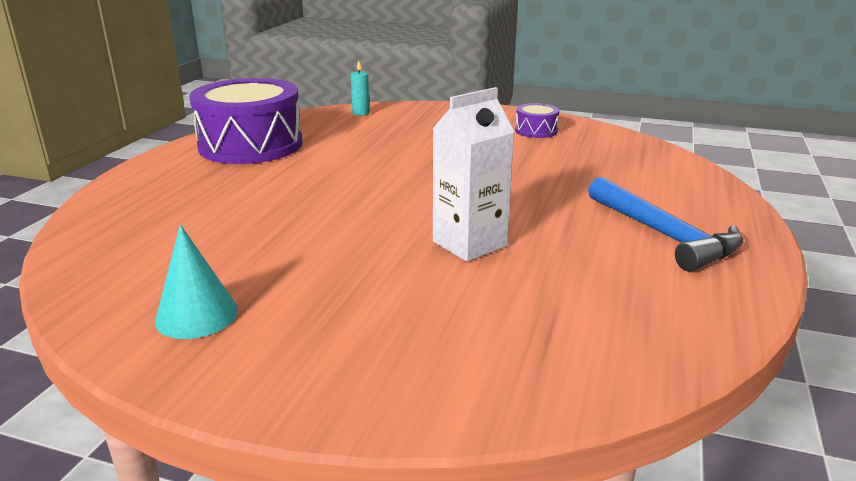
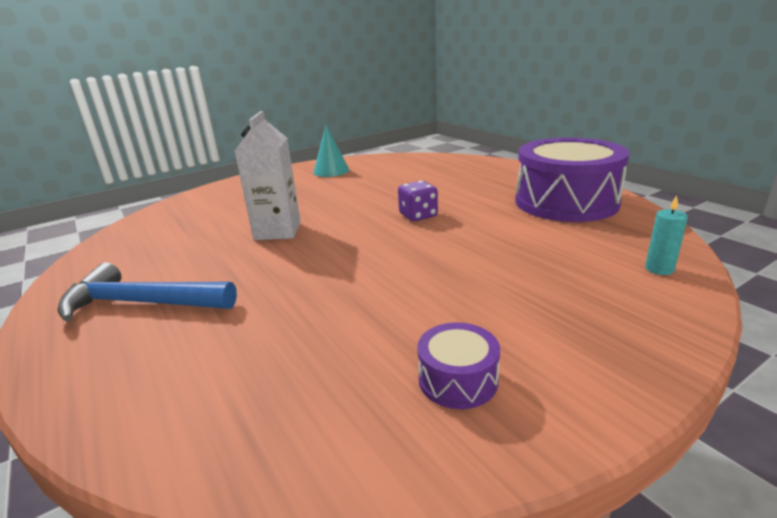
camera: 130 degrees right, 0 degrees up
(344, 190) = (418, 215): none -> purple dice

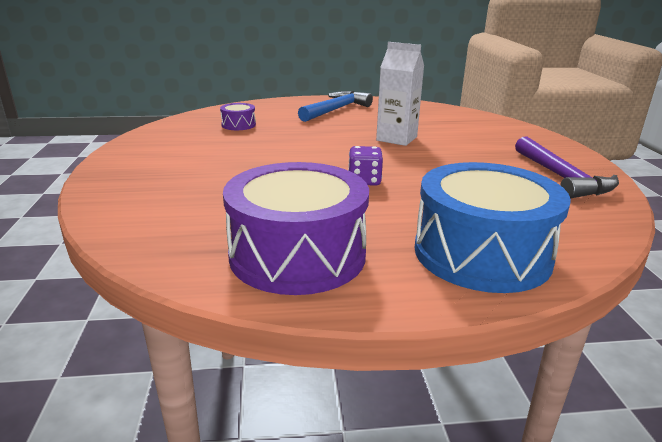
camera: 115 degrees right, 0 degrees up
(331, 171) = (561, 177): turquoise cone -> purple hammer
(458, 380) = (172, 143): purple drum -> purple drum (238, 125)
(479, 171) = (481, 253): none -> blue drum
(659, 269) = (132, 223): turquoise candle -> none

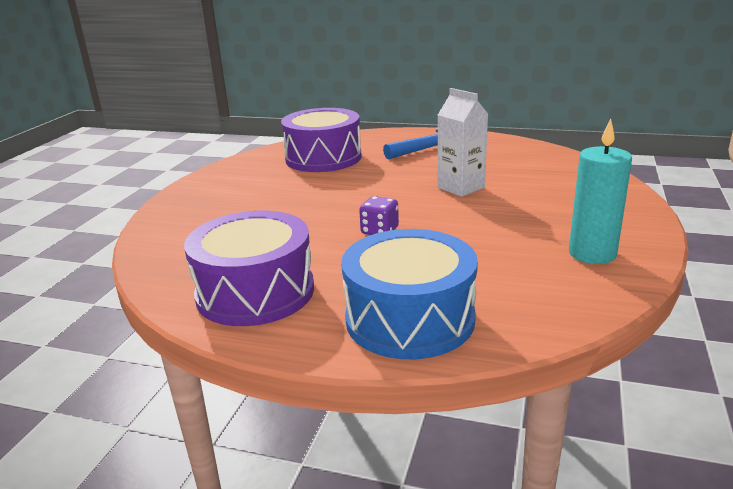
camera: 25 degrees right, 0 degrees up
(238, 125) = (323, 158): purple drum -> purple drum, size x2.30
(561, 177) = (592, 253): purple hammer -> turquoise candle

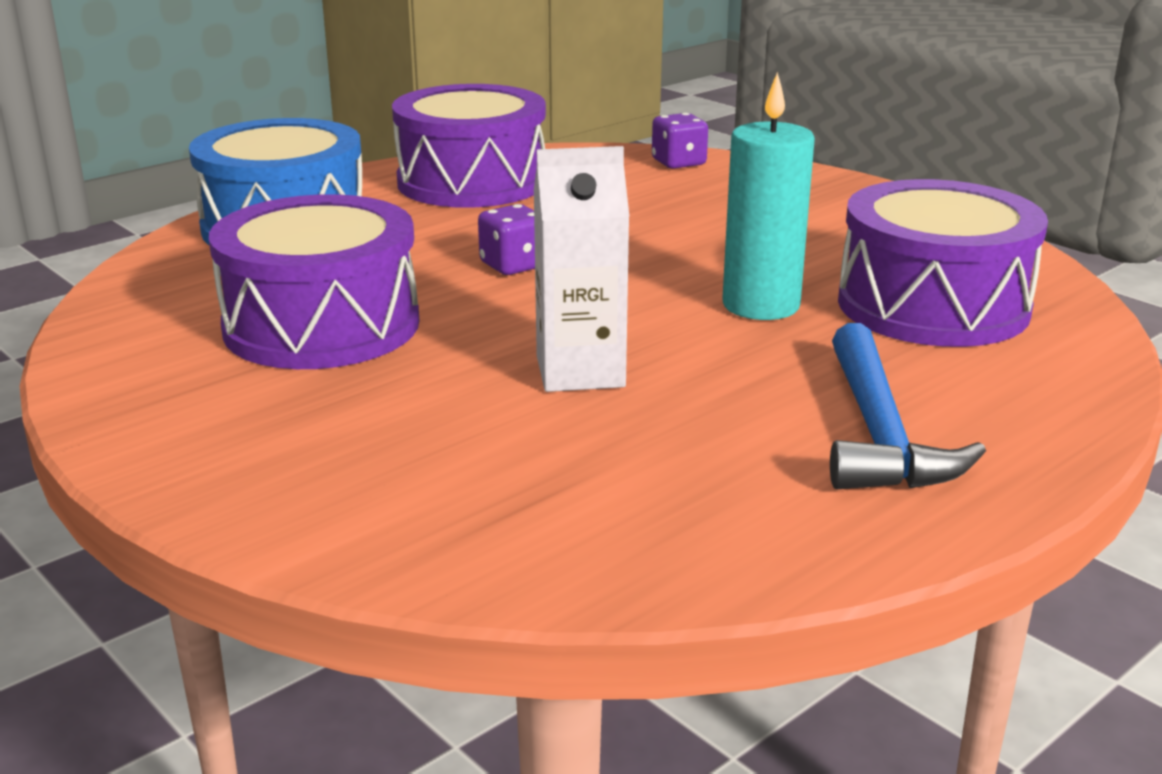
camera: 120 degrees right, 0 degrees up
(162, 243) = (678, 163): none -> purple dice
(507, 244) = (322, 325): none -> purple drum
(592, 253) = (183, 367): turquoise candle -> turquoise candle (761, 305)

